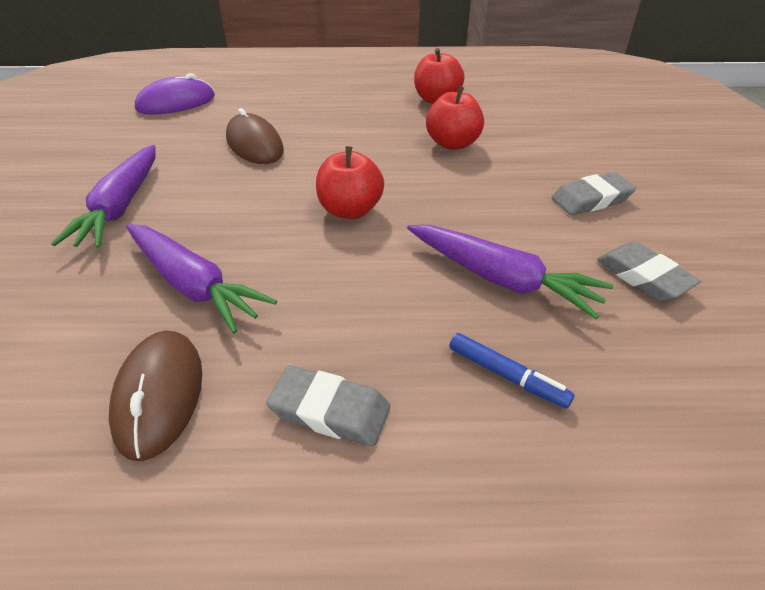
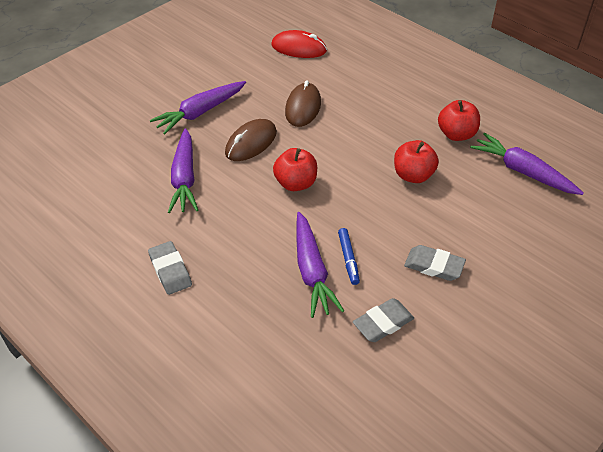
camera: 45 degrees right, 5 degrees up
(159, 395) = (125, 219): brown mouse -> brown mouse (251, 143)
(176, 103) = (299, 48): purple mouse -> red mouse
(506, 376) = (248, 311): blue marker -> blue marker (348, 259)
(528, 99) = (523, 171): none -> purple carrot
(643, 276) = (383, 323): grey eraser -> grey eraser turned 45 degrees clockwise

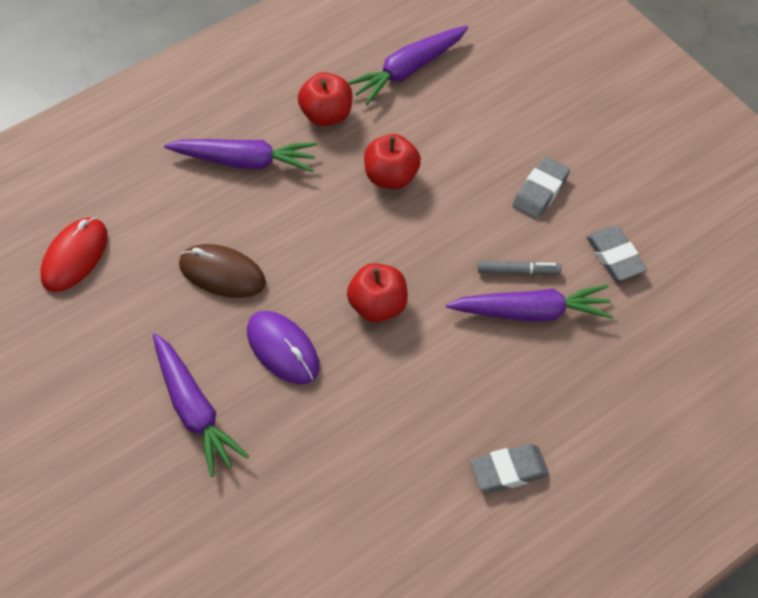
camera: 80 degrees left, 10 degrees up
(184, 178) = (337, 442): purple carrot -> purple carrot (245, 161)
(251, 143) = (283, 349): brown mouse -> purple mouse
(348, 259) = (518, 271): blue marker -> grey marker

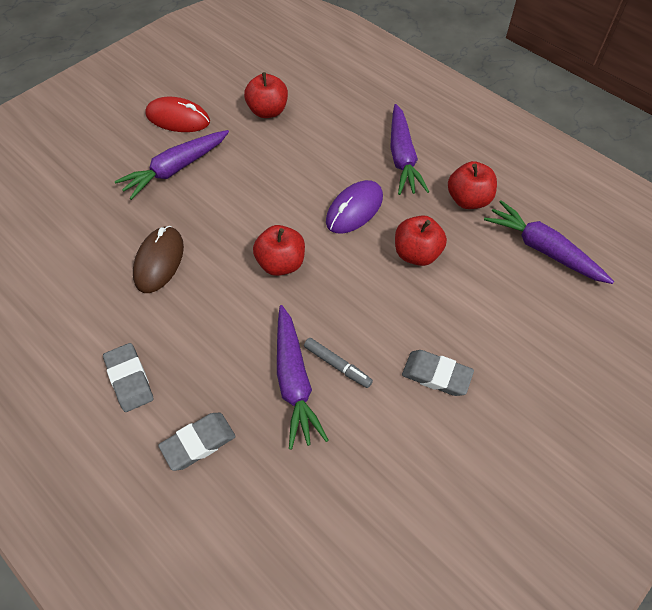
camera: 80 degrees right, 0 degrees up
(75, 257) = (292, 86): red mouse -> red mouse (178, 118)
(116, 291) = (268, 111): none -> red apple
(222, 273) = (293, 163): brown mouse -> brown mouse (159, 261)
(283, 349) = (232, 209): purple mouse -> purple mouse (354, 209)
(518, 271) = (337, 365): grey marker -> grey marker turned 45 degrees counterclockwise
(615, 256) = (374, 452): grey eraser -> grey eraser (198, 443)

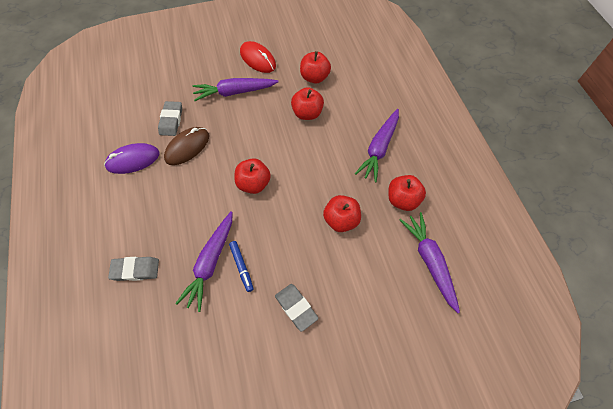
camera: 30 degrees right, 5 degrees up
(129, 379) = (126, 211): grey eraser -> grey eraser (171, 120)
(288, 155) = (307, 113): none -> red apple
(337, 365) = (241, 267): grey marker -> blue marker
(354, 209) = (322, 170): purple mouse -> purple mouse (133, 160)

